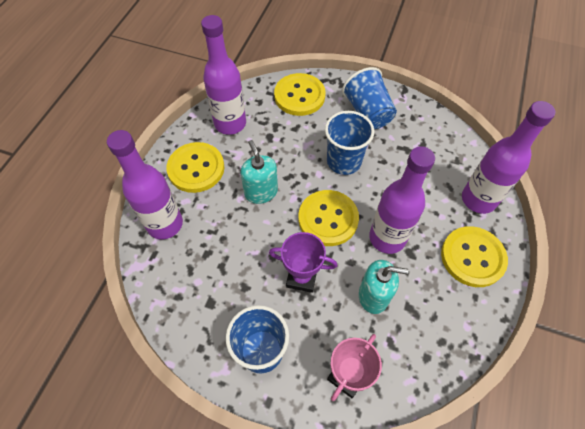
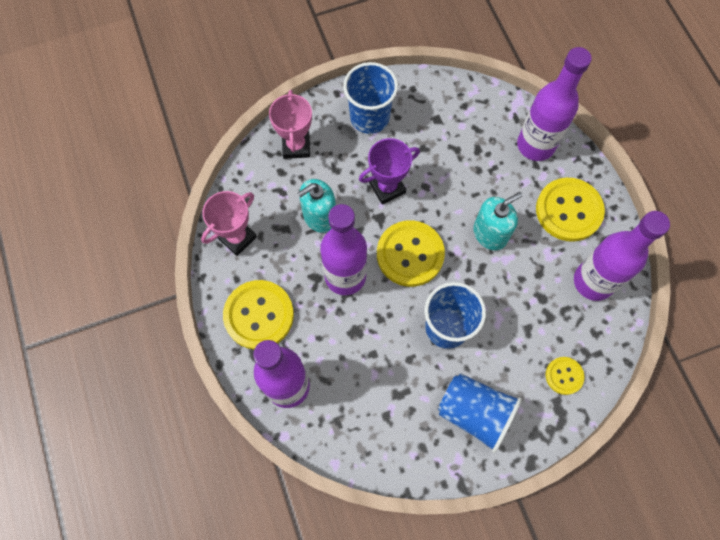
camera: 140 degrees right, 10 degrees up
(261, 192) = (490, 234): turquoise soap dispenser -> turquoise soap dispenser turned 60 degrees counterclockwise
(299, 96) = (564, 376): yellow button -> yellow button, size x0.52
(455, 330) = (237, 237): none -> pink trophy

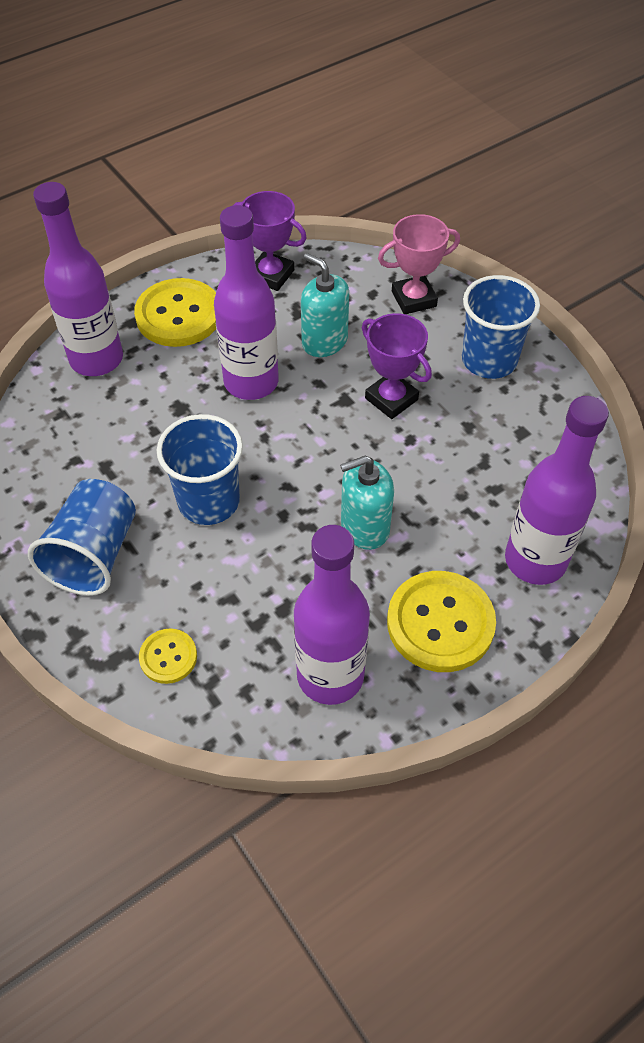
camera: 75 degrees right, 15 degrees down
(237, 237) = (271, 275): pink trophy -> purple trophy
(410, 254) = (302, 441): yellow button -> none
(490, 234) = (364, 527): turquoise soap dispenser -> turquoise soap dispenser turned 120 degrees clockwise

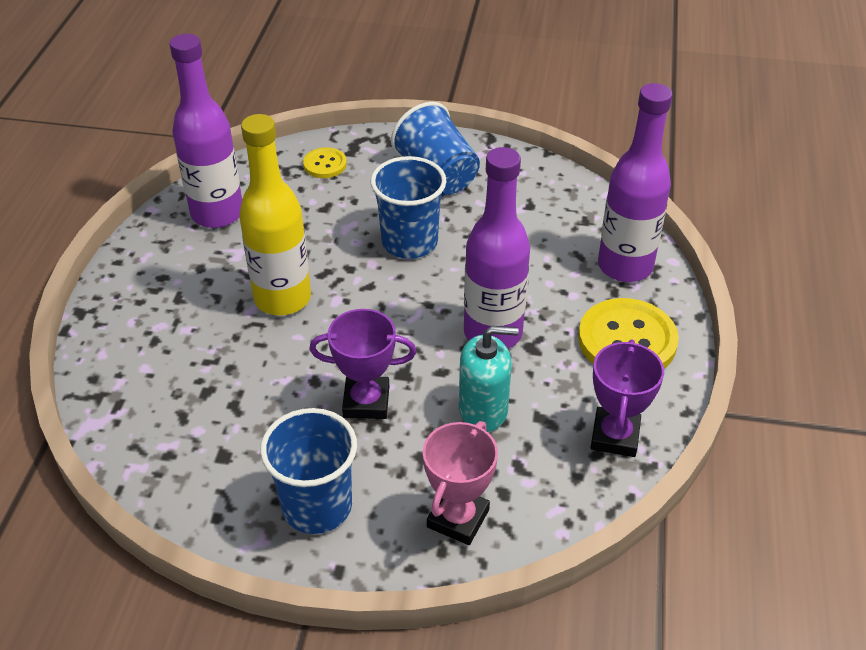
camera: 135 degrees right, 10 degrees down
(271, 275) = (615, 436): purple trophy -> purple trophy turned 60 degrees counterclockwise
(364, 527) = (282, 298): turquoise soap dispenser -> yellow bottle
(440, 623) = (170, 280): yellow button -> none
(535, 560) = (130, 361): purple bottle -> none

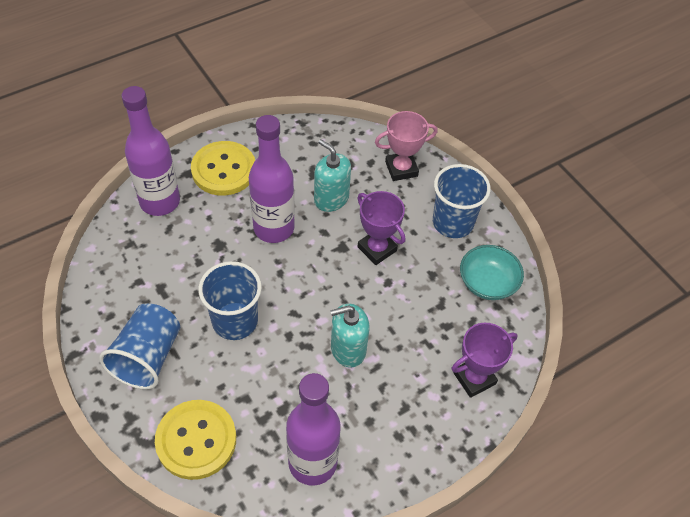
camera: 135 degrees left, 10 degrees up
(203, 470) = (487, 283): none -> turquoise bowl
(282, 298) = (348, 349): yellow bottle -> turquoise soap dispenser
(325, 164) = (196, 440): yellow button -> yellow button, size x1.91
(615, 436) = (295, 142): purple trophy -> purple trophy (474, 378)

